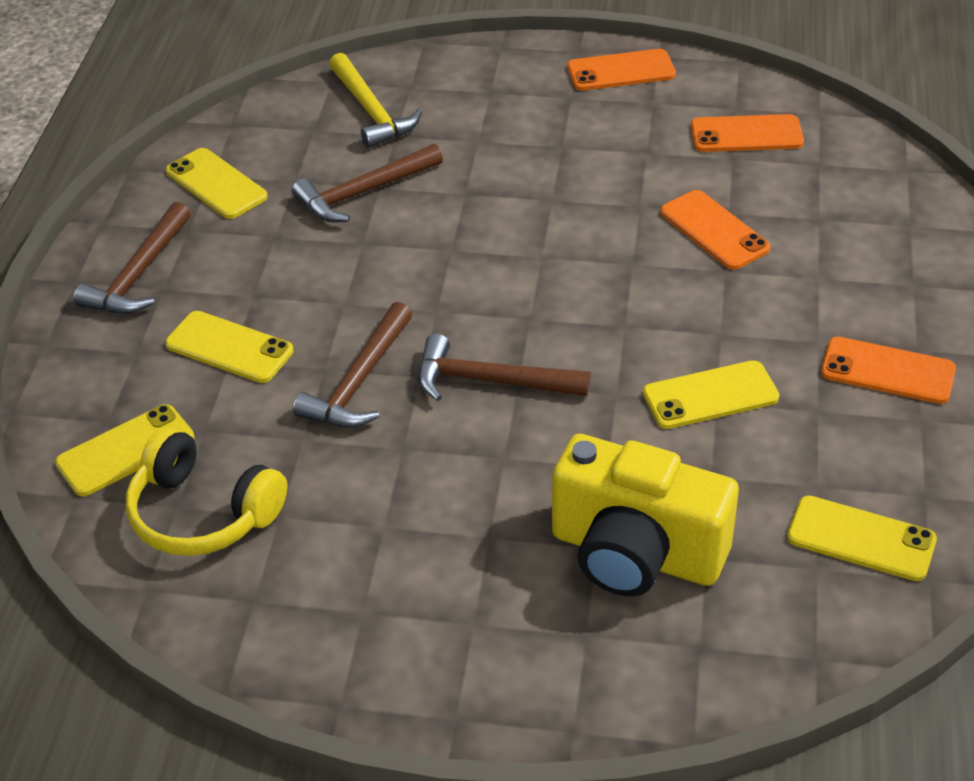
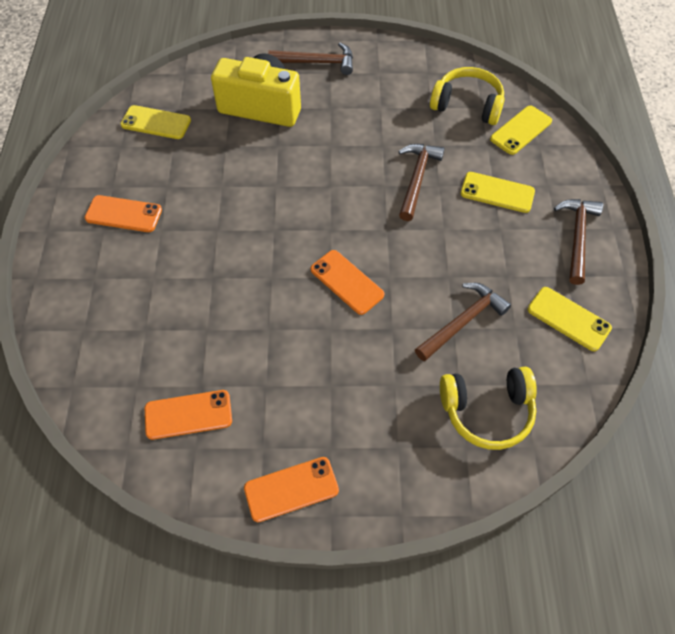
camera: 170 degrees right, 15 degrees up
(371, 111) = (487, 411): yellow hammer -> yellow headphones
(490, 381) = (345, 186): brown hammer -> brown hammer (317, 63)
(710, 396) = (224, 189): yellow phone -> none
(714, 230) = (217, 311): orange phone -> orange phone (346, 282)

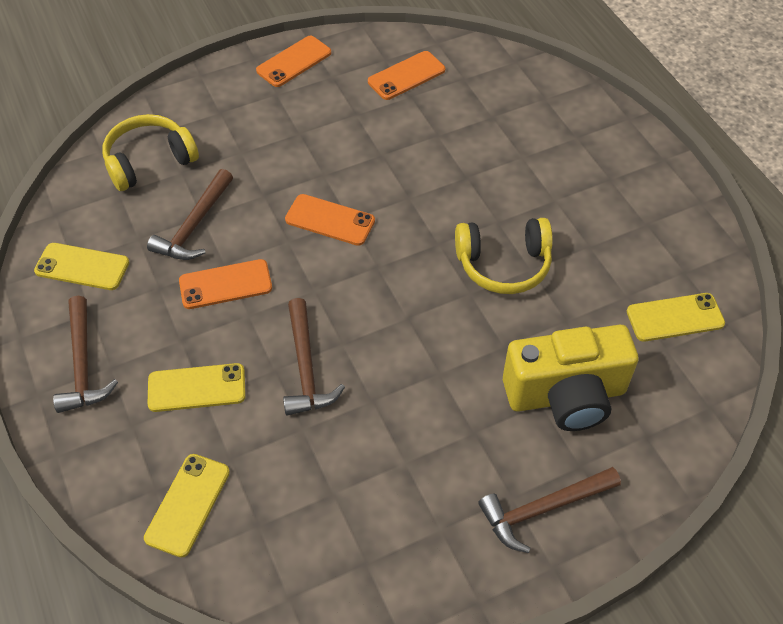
camera: 155 degrees right, 5 degrees down
(124, 214) = (606, 201): orange phone -> orange phone (225, 285)
(467, 105) = (281, 520): yellow headphones -> yellow headphones (503, 264)

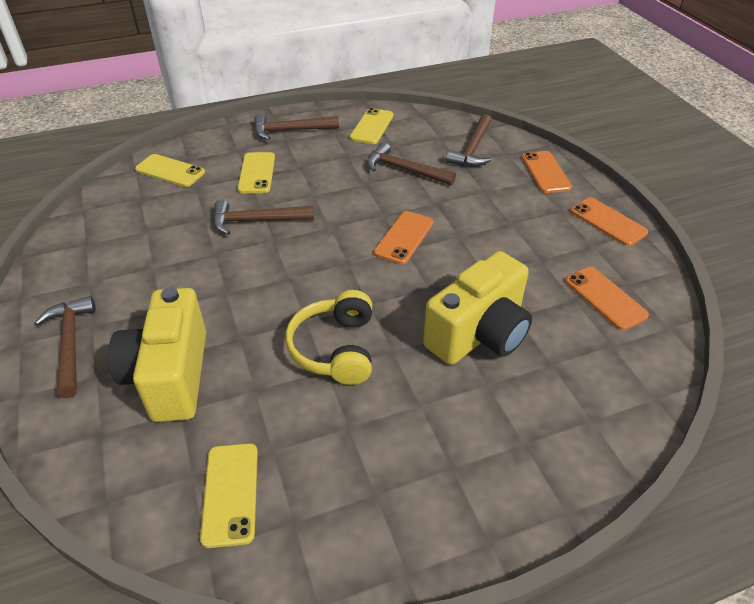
camera: 95 degrees right, 10 degrees down
(149, 161) = (472, 149): yellow headphones -> brown hammer
(225, 285) = (344, 184): orange phone -> orange phone (545, 172)
(466, 161) = (479, 334): none -> yellow camera

